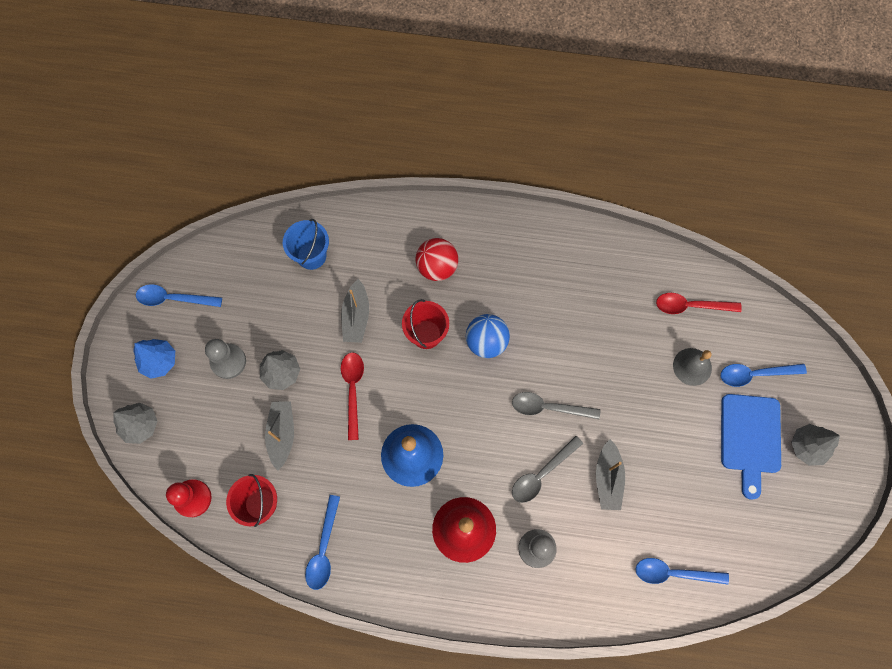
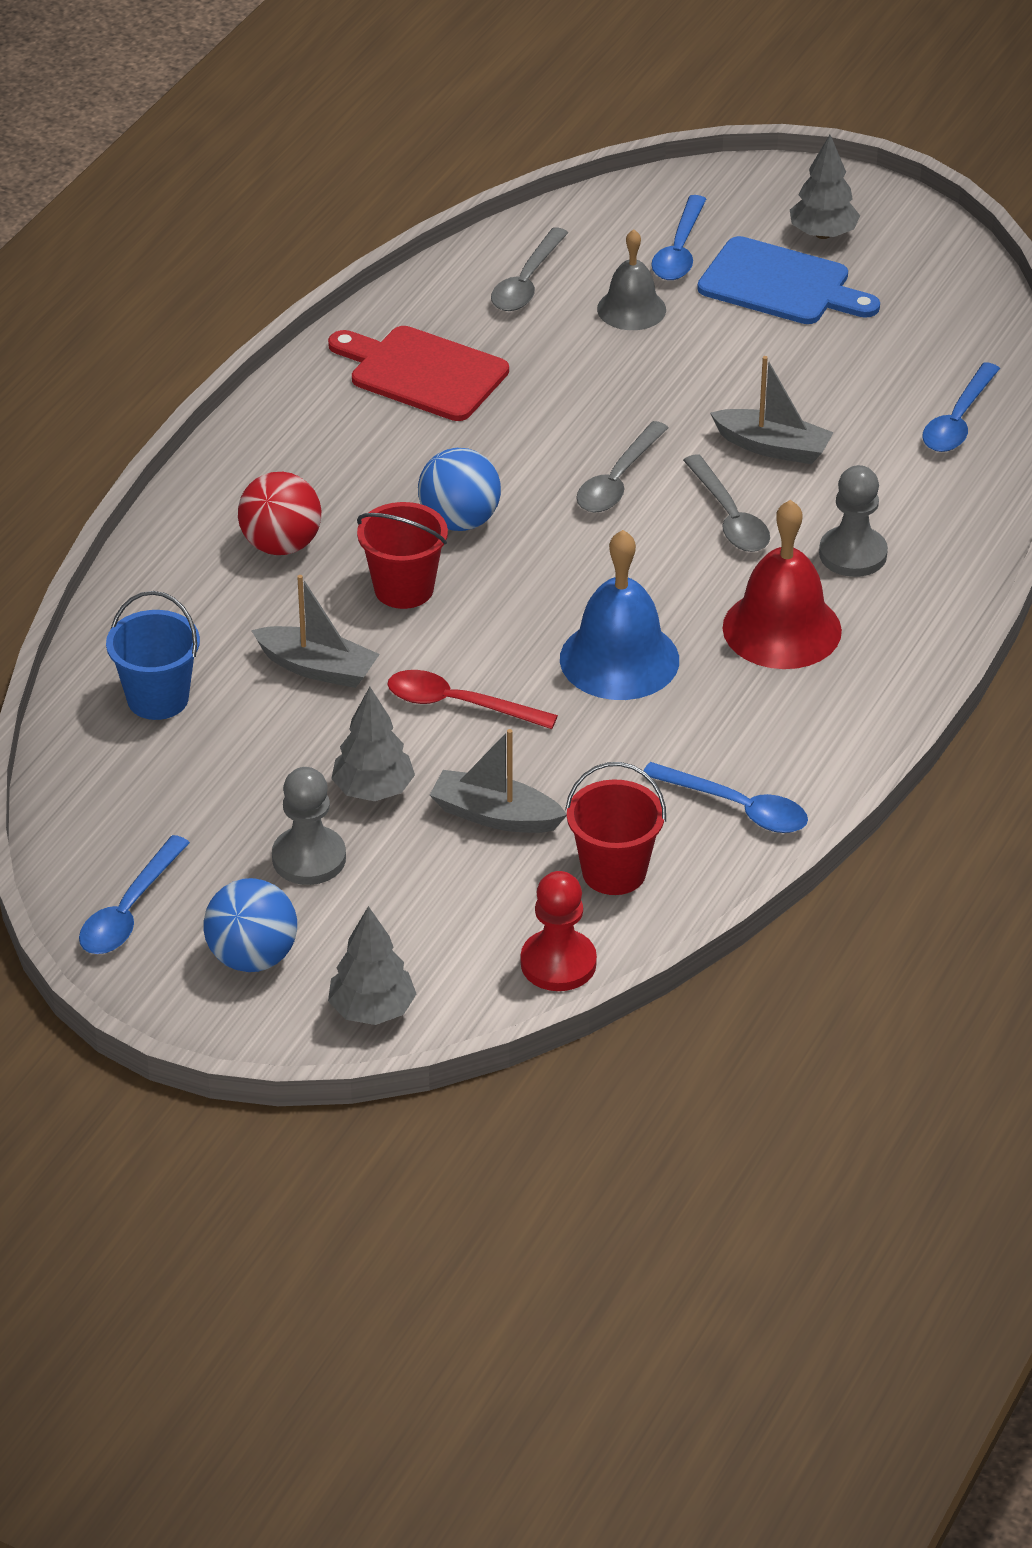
camera: 70 degrees left, 30 degrees down
(159, 361) = (252, 957): blue tree -> blue ball
(593, 282) = (422, 372): none -> red cutting board
(690, 306) = (527, 282): red spoon -> grey spoon

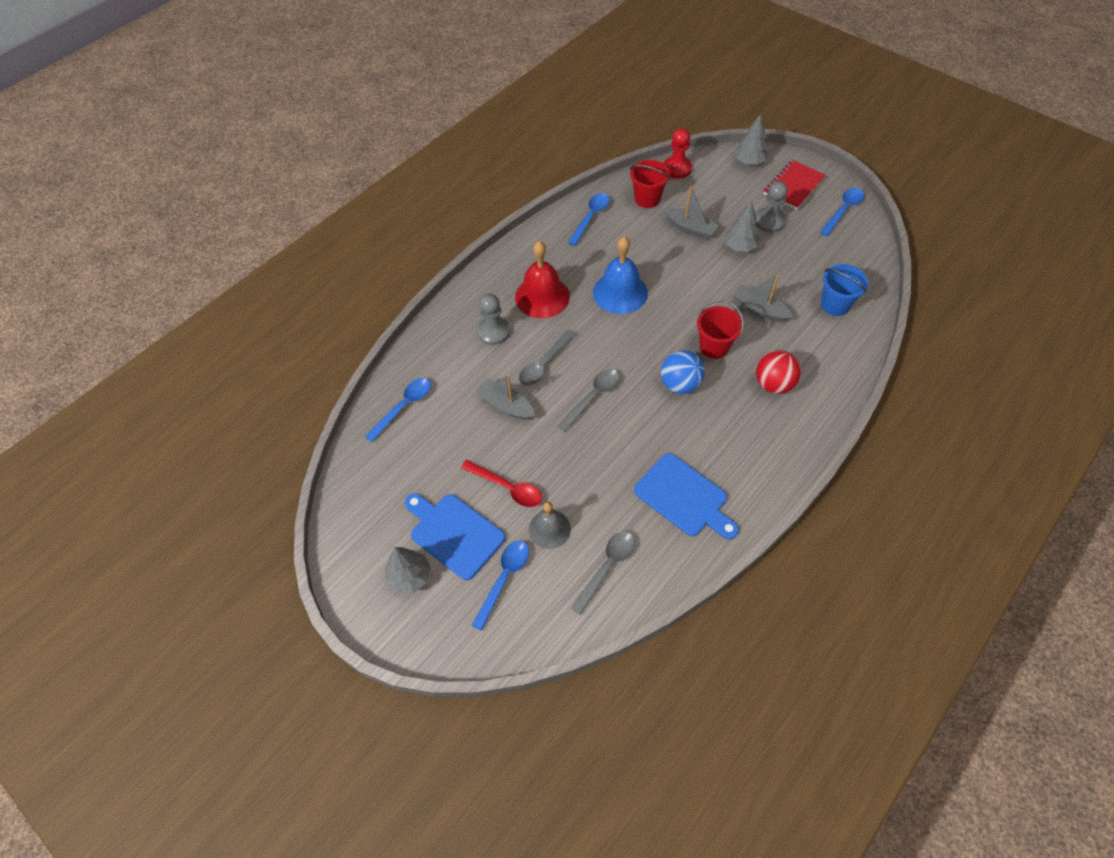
camera: 165 degrees left, 15 degrees up
(252, 957) = (793, 186): blue ball -> red notebook
(422, 372) = (684, 497): red cutting board -> blue cutting board
(459, 704) = (697, 281): red spoon -> red spoon (507, 487)
(729, 517) = (544, 364): grey spoon -> grey spoon turned 135 degrees counterclockwise
(737, 807) = (591, 217): blue spoon -> blue spoon turned 75 degrees clockwise

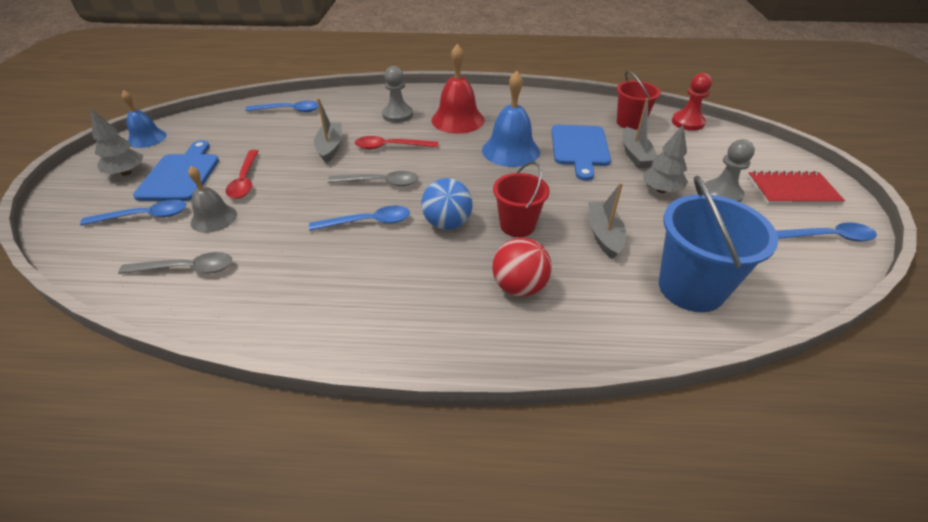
camera: 50 degrees right, 15 degrees down
(349, 543) = (147, 138): none -> blue bell
(544, 364) = (390, 147): grey spoon -> red spoon
(591, 217) = (567, 108): blue spoon -> blue spoon (368, 222)
(684, 497) = (308, 284): blue cutting board -> blue cutting board (580, 148)
(749, 162) = (768, 153): grey tree -> none
(835, 305) = (691, 288): blue bucket -> blue bucket, size x1.57

